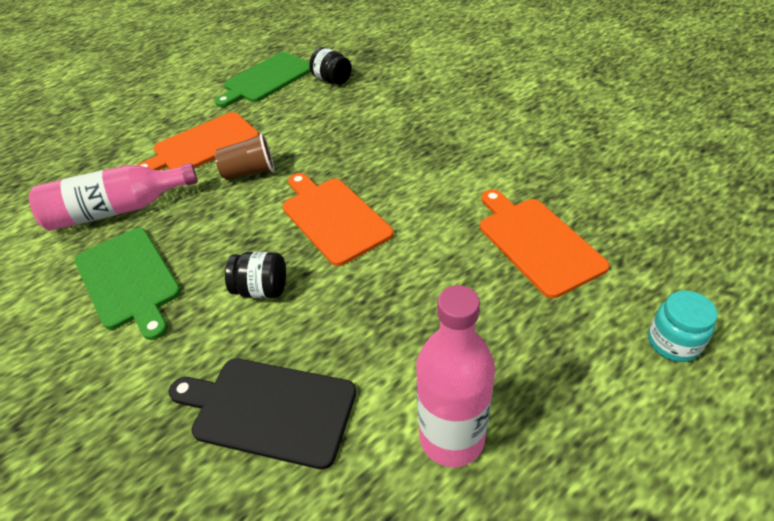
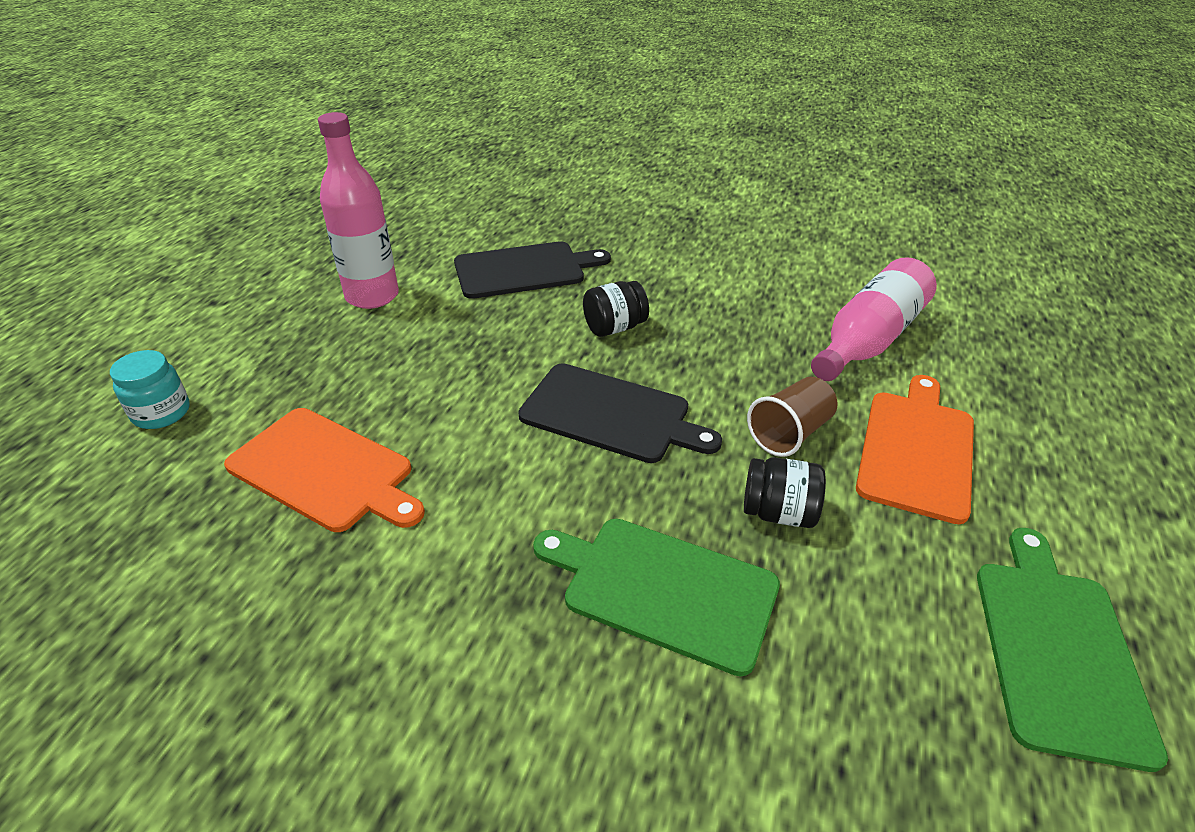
camera: 145 degrees right, 5 degrees down
(129, 280) = (748, 296): green cutting board -> green cutting board (663, 589)
(332, 80) = (924, 712): black jar -> black jar (778, 512)
(333, 217) = (611, 414): orange cutting board -> black cutting board

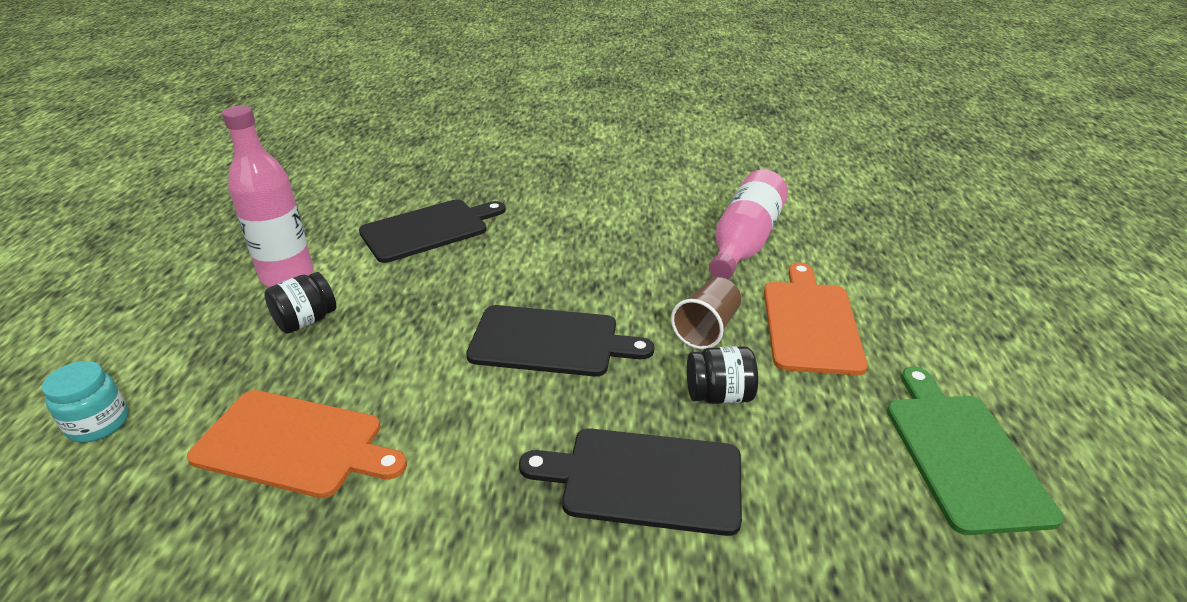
camera: 15 degrees left, 5 degrees down
(614, 328) = (528, 267): black jar -> black jar (306, 321)
(663, 589) = (644, 479): green cutting board -> black cutting board

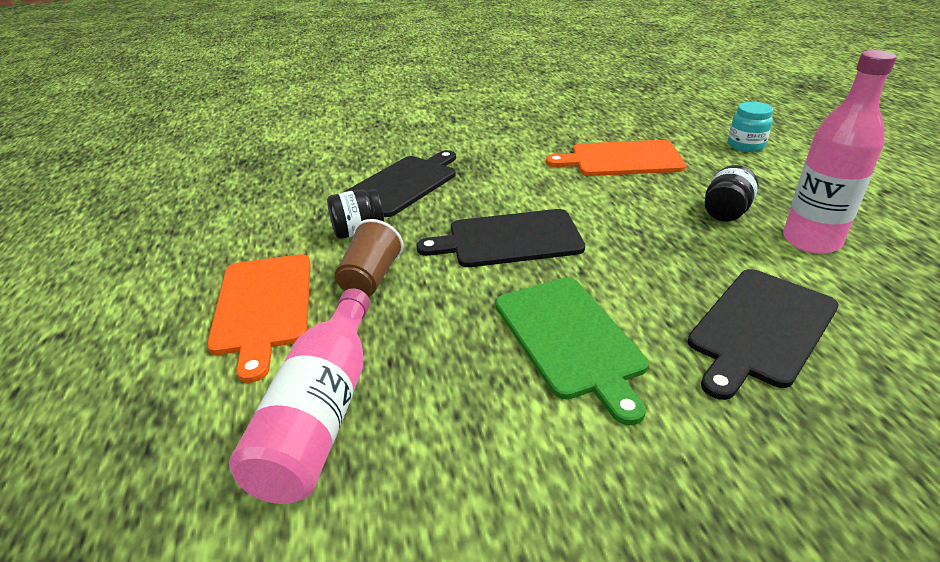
camera: 165 degrees right, 0 degrees up
(644, 479) = (403, 184): black cutting board -> black cutting board turned 45 degrees counterclockwise
(962, 454) = (186, 232): green cutting board -> green cutting board (570, 339)

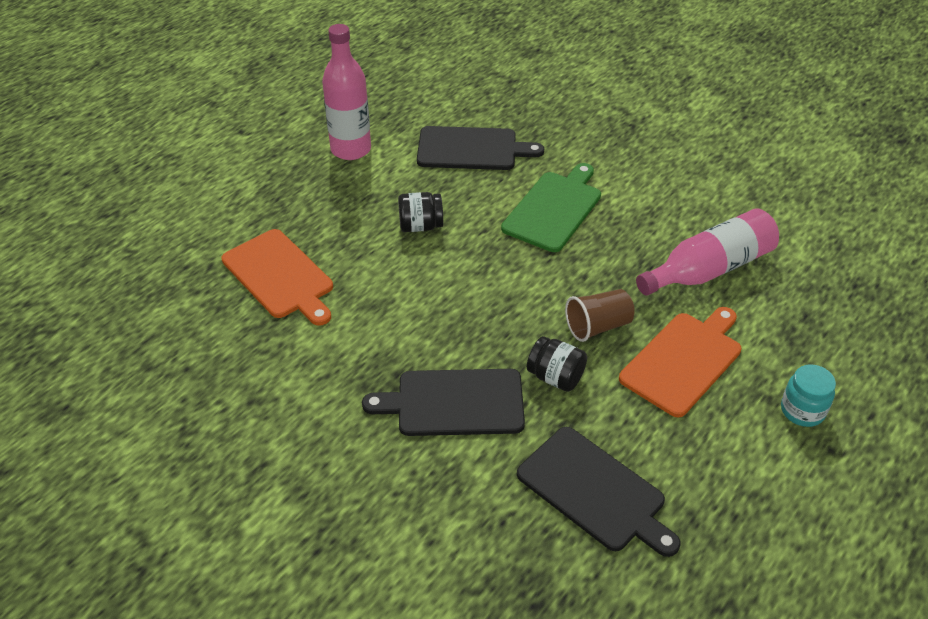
camera: 130 degrees left, 10 degrees up
(509, 239) = (479, 282): black cutting board -> black cutting board (594, 491)
(725, 212) = (339, 192): black jar -> black jar (420, 226)
(745, 145) = (192, 212): turquoise jar -> turquoise jar (802, 410)

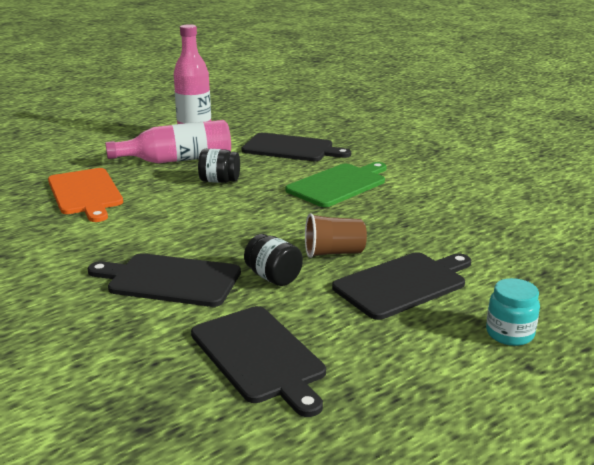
camera: 15 degrees right, 20 degrees down
(683, 361) = (403, 284): orange cutting board -> black cutting board
(709, 269) = (461, 232): pink bottle -> pink bottle (177, 160)

